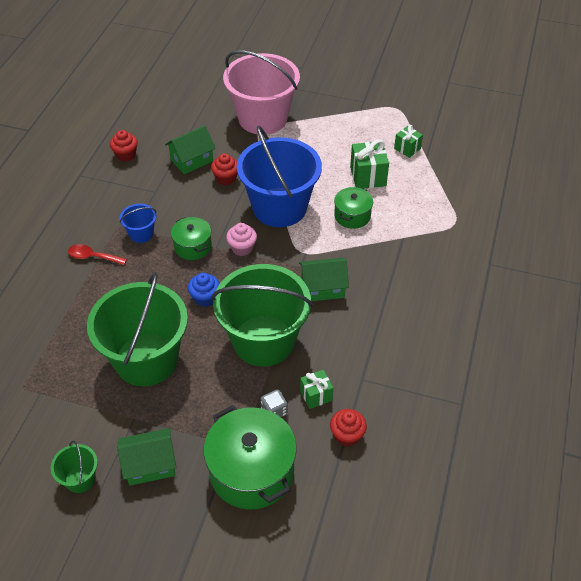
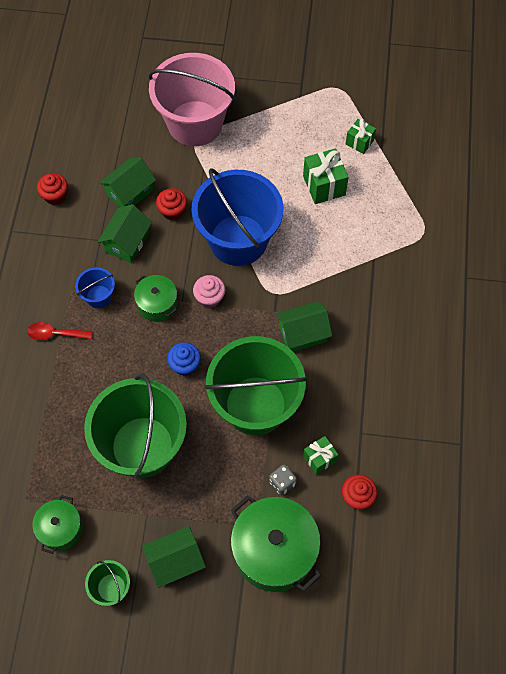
camera: 10 degrees left, 15 degrees up
(179, 196) = (127, 242): none -> green house
(352, 216) = (316, 239): green pot -> green pot (61, 529)

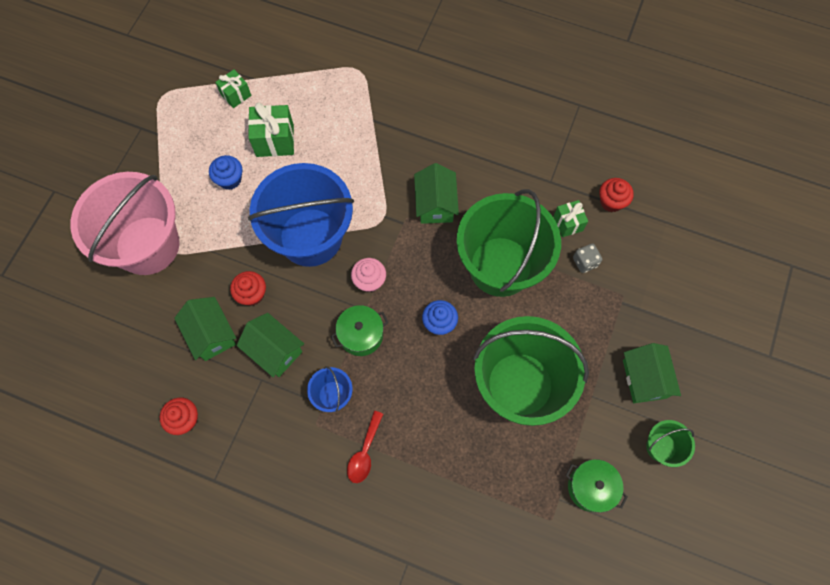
camera: 75 degrees left, 5 degrees up
(274, 163) = (230, 179): none -> blue cupcake
(274, 550) = (649, 286): green pot -> none

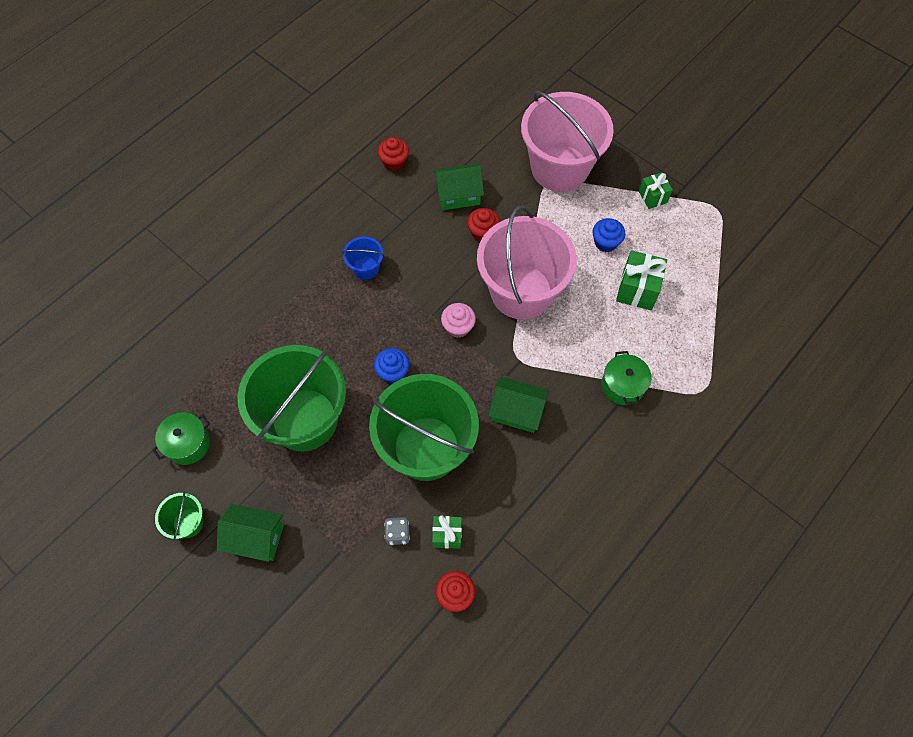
camera: 110 degrees right, 5 degrees down
(236, 95) = (701, 270): green gift -> green gift (653, 197)
(274, 350) = (424, 236): green house -> none
(310, 237) = (521, 292): blue bucket -> pink bucket
(361, 335) = (409, 305): green pot -> green pot (622, 385)
(364, 453) = (307, 277): red spoon -> none

